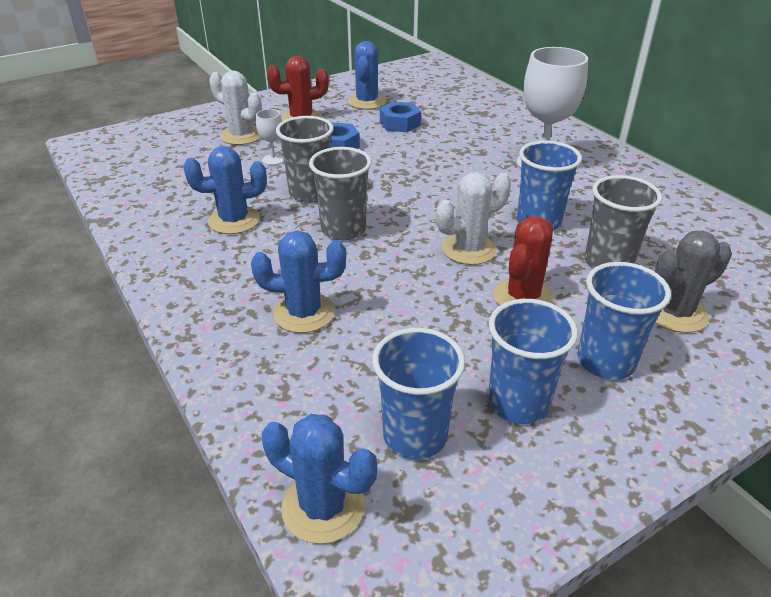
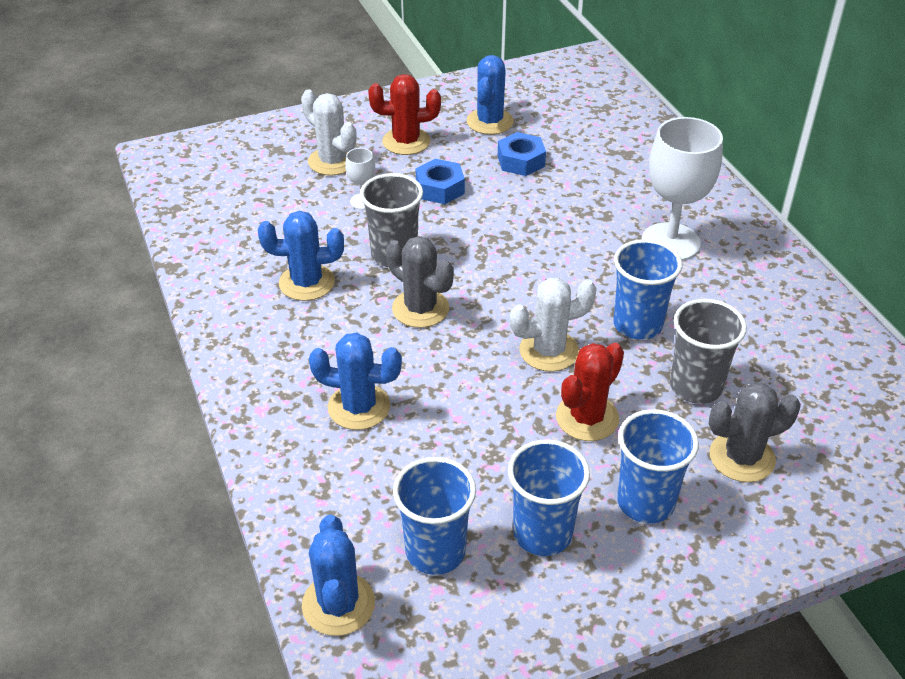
camera: 10 degrees right, 5 degrees up
(323, 507) = (338, 604): blue cactus -> blue cactus turned 45 degrees clockwise
(343, 229) = (420, 308): grey cup -> grey cactus

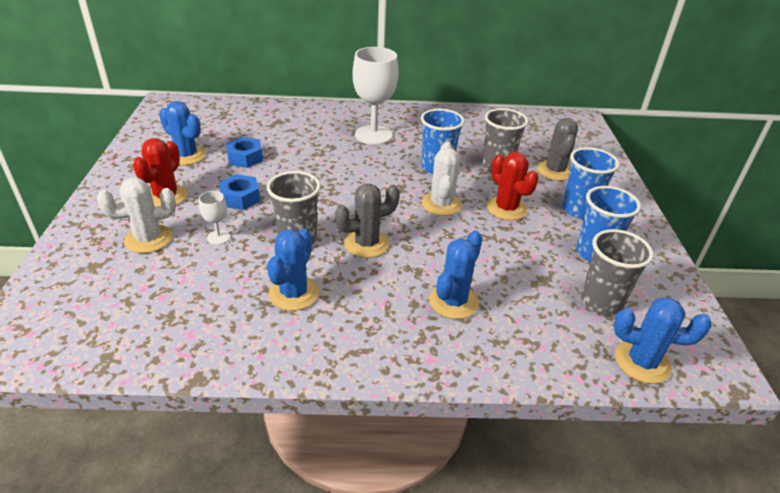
camera: 70 degrees left, 5 degrees down
(435, 551) = (601, 302): blue cup -> grey cup

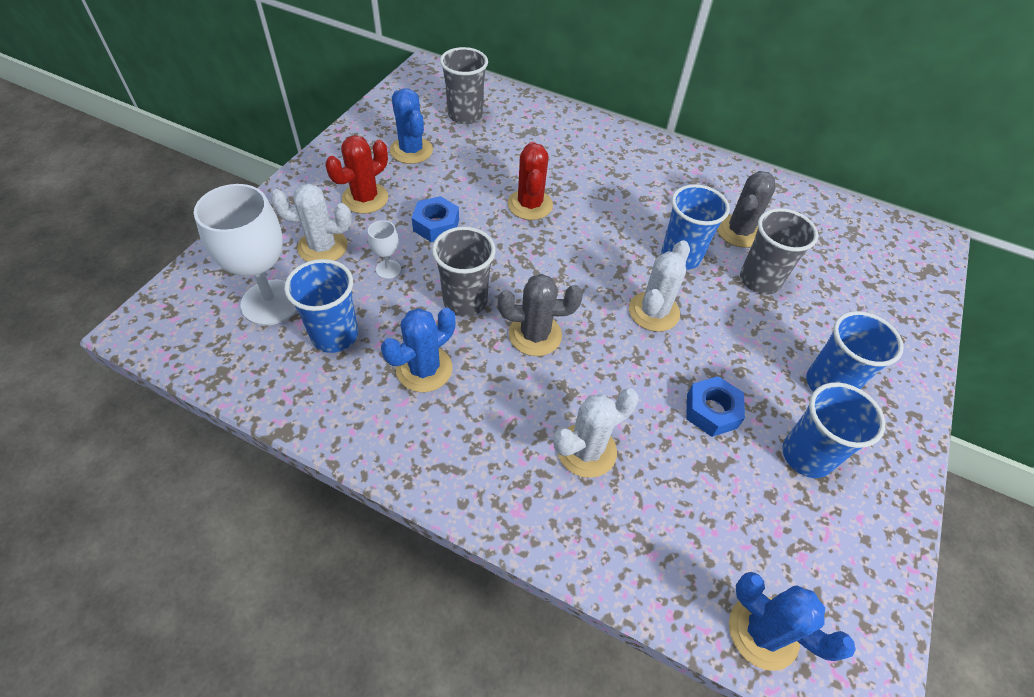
camera: 25 degrees right, 15 degrees up
(200, 296) = (335, 335): none -> blue cup
(245, 157) = (469, 172): blue nut -> blue nut (711, 411)
(373, 135) = (631, 183): white goblet -> white goblet (271, 302)
(453, 301) = (586, 450): blue cactus -> white cactus
(506, 208) = (731, 347): red cactus -> red cactus (530, 205)
(555, 171) = (835, 313): grey cactus -> grey cactus (739, 231)
(601, 302) = (767, 527): grey cup -> grey cup (465, 115)

